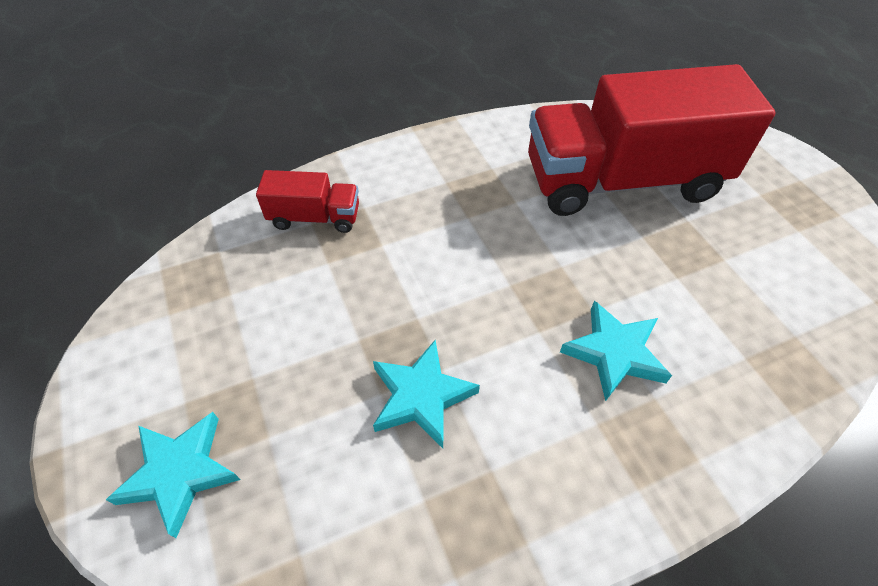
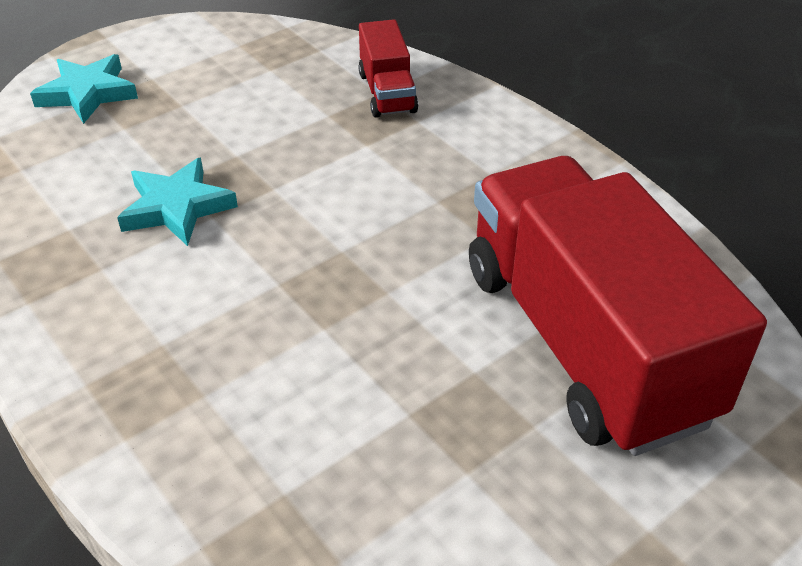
camera: 75 degrees right, 10 degrees down
(614, 353) = (261, 352): turquoise star -> none

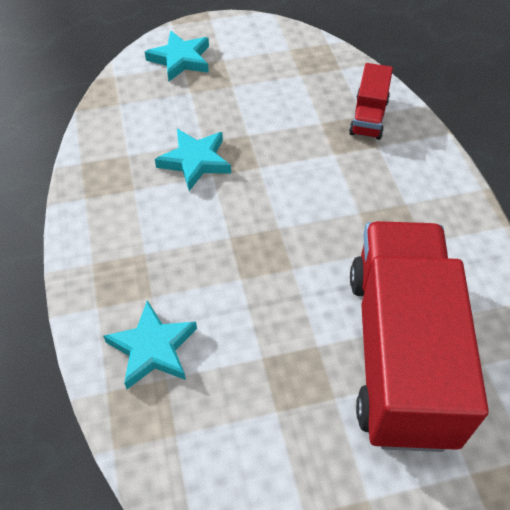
camera: 25 degrees right, 10 degrees up
(242, 462) = (152, 348): none -> turquoise star

